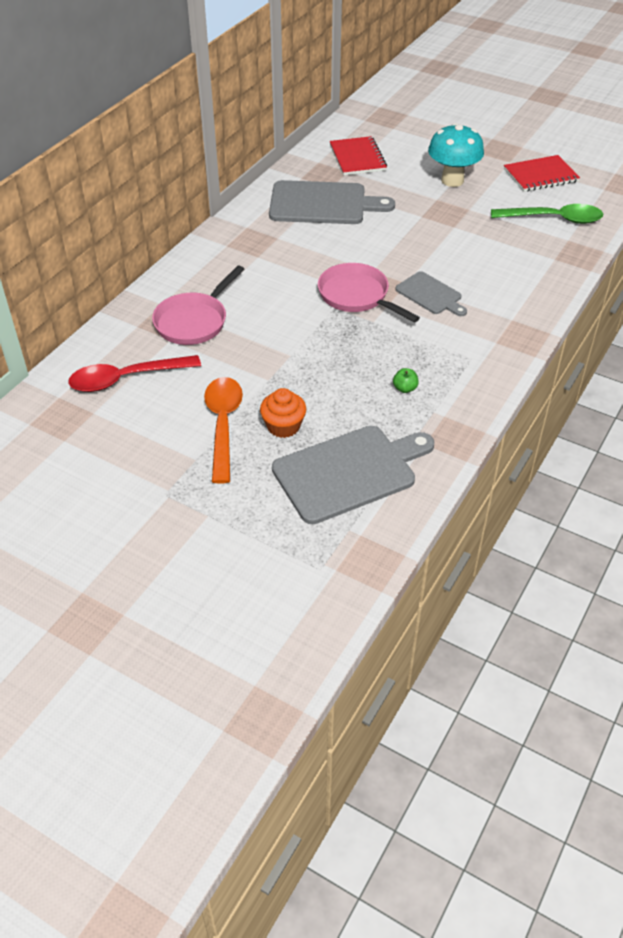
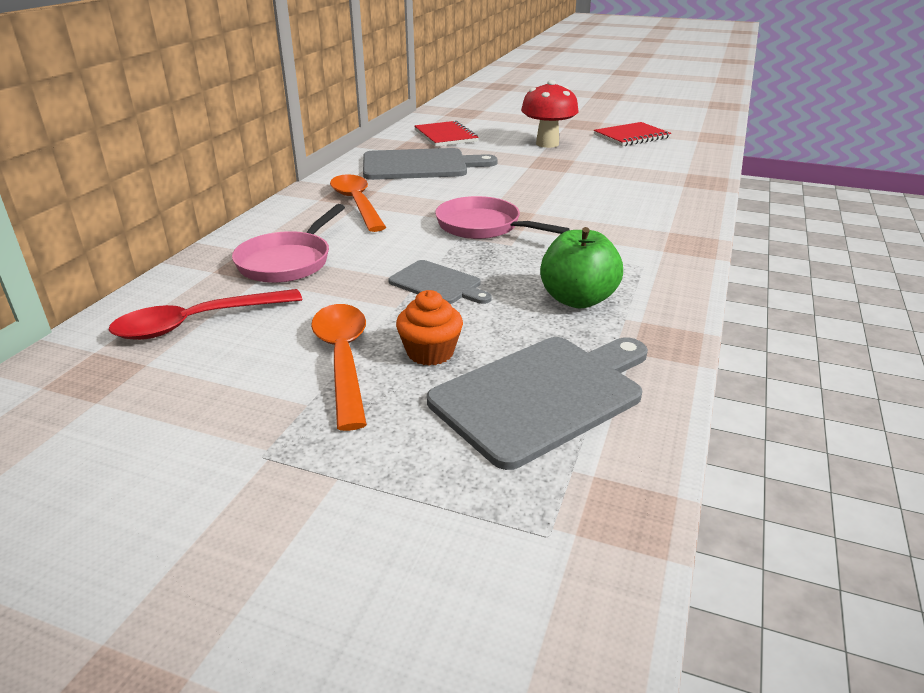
camera: 10 degrees left, 15 degrees down
(257, 254) = (357, 203): none -> orange spoon
(405, 388) = (577, 299): green apple -> green apple, size x2.38
(430, 294) = (567, 219): grey cutting board -> grey cutting board (438, 284)
(452, 180) = (547, 144): turquoise mushroom -> red mushroom
(553, 219) = (663, 161): green spoon -> none

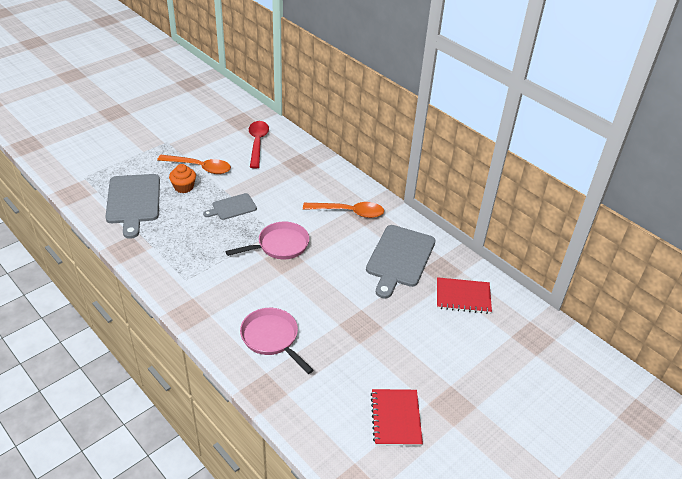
camera: 115 degrees right, 10 degrees up
(287, 261) = (293, 173): pink pan -> pink pan (272, 338)
(547, 144) = (408, 347): red mushroom -> none
(577, 299) = (179, 241): green apple -> none

